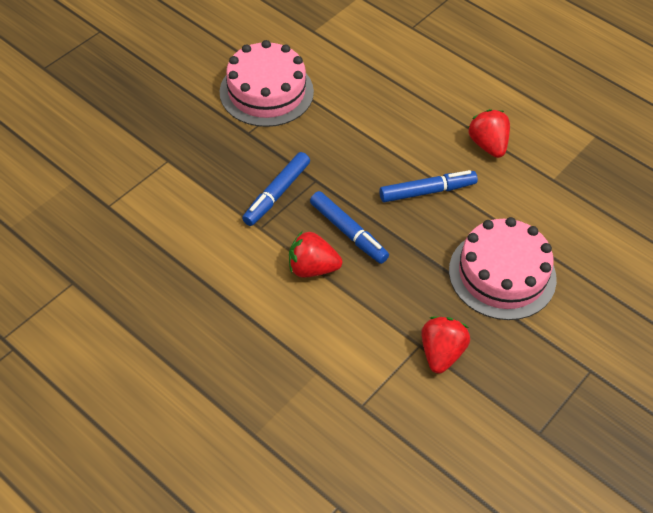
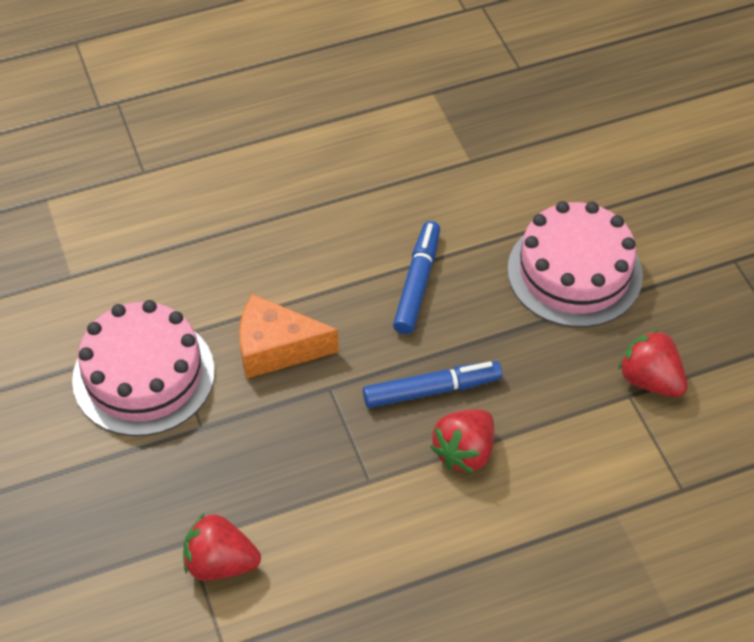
camera: 60 degrees left, 0 degrees up
(276, 194) = (326, 439): blue marker -> none
(326, 143) = (276, 348): none -> orange cheese
(488, 145) = (384, 192): red strawberry -> red strawberry (220, 563)

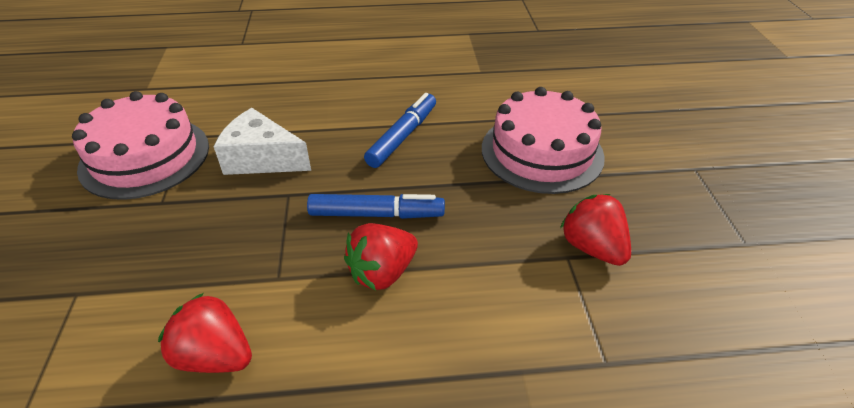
camera: 15 degrees right, 10 degrees down
(220, 563) = (88, 321): red strawberry -> red strawberry (215, 356)
(276, 348) = (262, 159): orange cheese -> white cheese

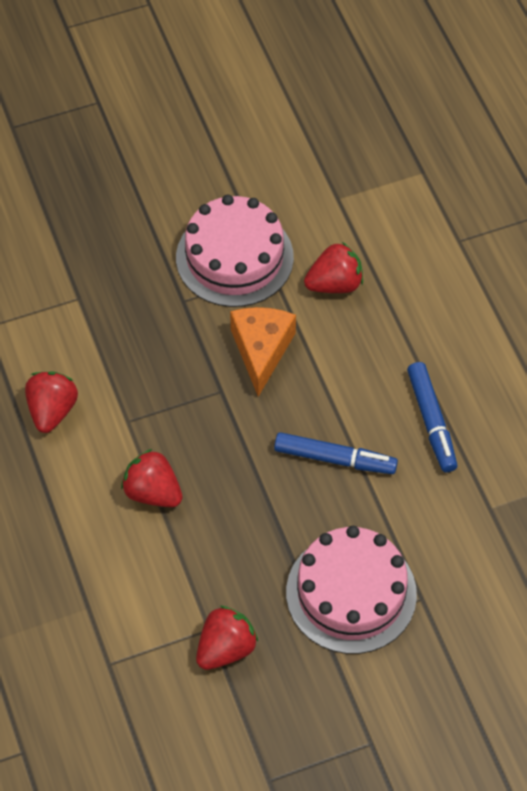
camera: 75 degrees right, 15 degrees up
(228, 104) = (335, 284): none -> red strawberry
(262, 159) = (261, 350): white cheese -> orange cheese
(376, 214) = (216, 468): blue marker -> blue marker (431, 421)

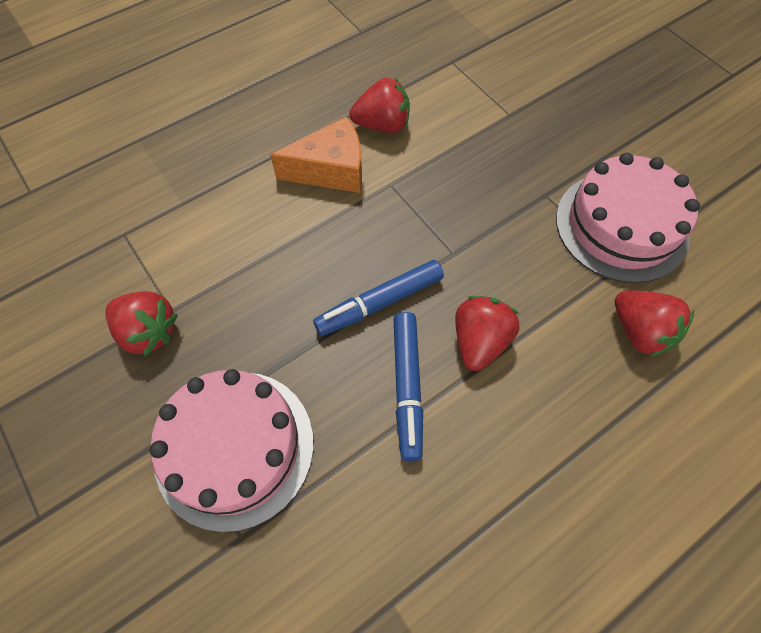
camera: 75 degrees right, 5 degrees up
(153, 492) = (317, 223): red strawberry -> red strawberry (479, 341)
(261, 350) = (518, 278): orange cheese -> orange cheese (331, 170)
(431, 421) = (496, 491): blue marker -> blue marker (379, 303)

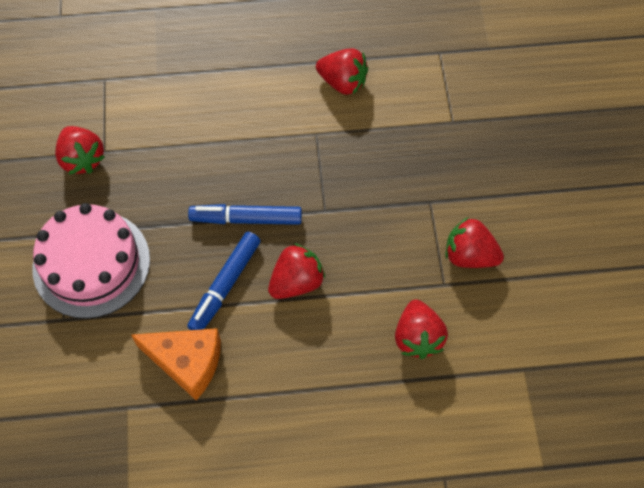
camera: 30 degrees right, 0 degrees up
(331, 170) = (278, 101): orange cheese -> orange cheese (187, 362)
(621, 226) = (469, 255): pink cake -> red strawberry

